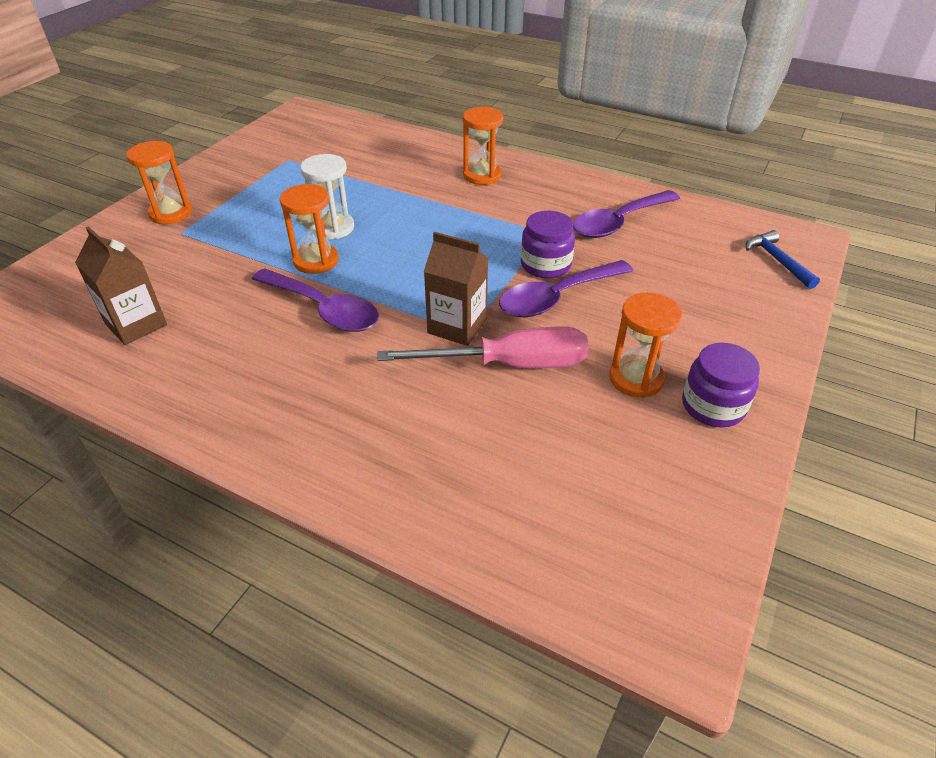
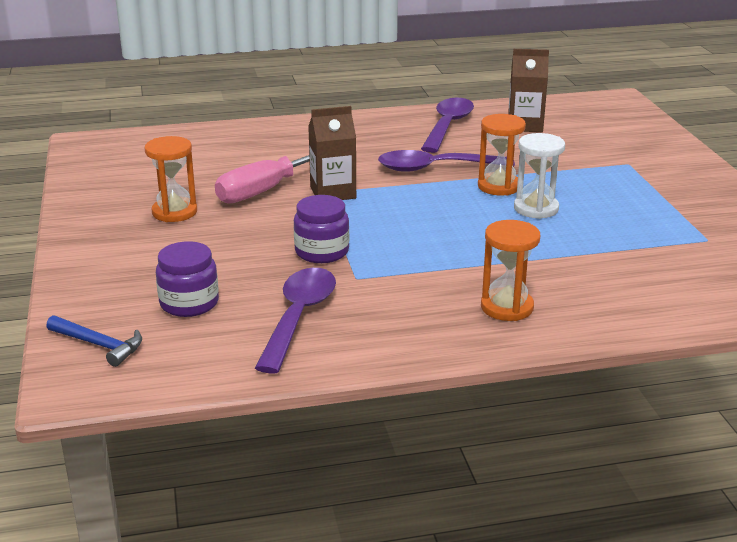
camera: 140 degrees right, 15 degrees down
(170, 213) = (668, 169): orange hourglass -> none
(557, 298) = (283, 234): purple spoon -> purple spoon (447, 126)
(713, 406) = (109, 217): purple jar -> purple jar (189, 303)

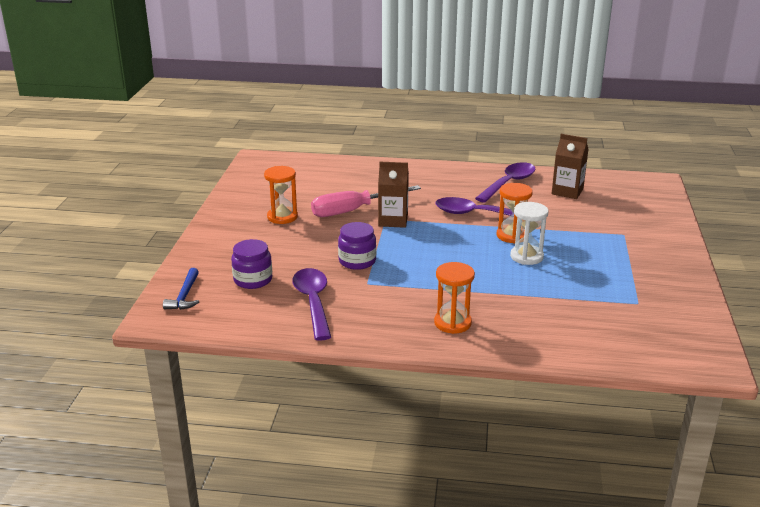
camera: 20 degrees right, 0 degrees up
(99, 345) = (185, 296): blue hammer -> blue hammer turned 45 degrees clockwise
(298, 317) = (313, 302): purple spoon -> purple spoon turned 45 degrees counterclockwise

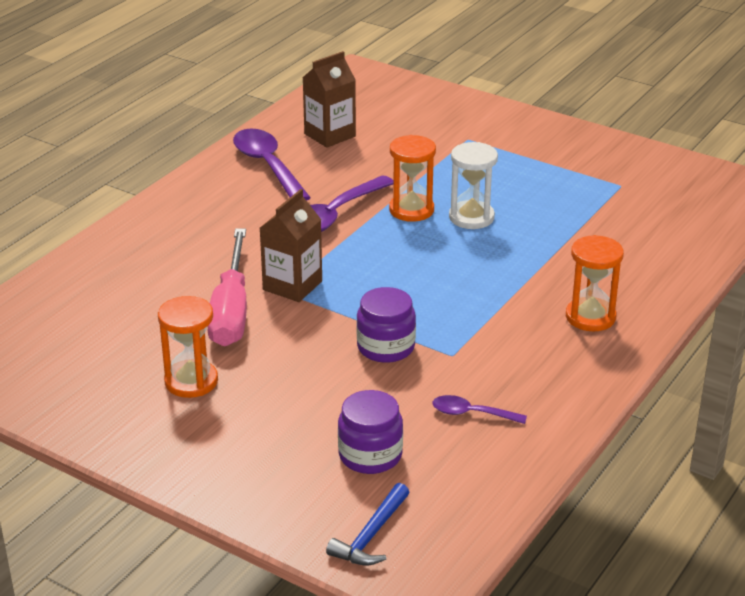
camera: 65 degrees left, 5 degrees up
(185, 296) = (371, 535): blue hammer -> blue hammer turned 90 degrees clockwise
(313, 302) = (471, 413): purple spoon -> purple spoon, size x0.53

